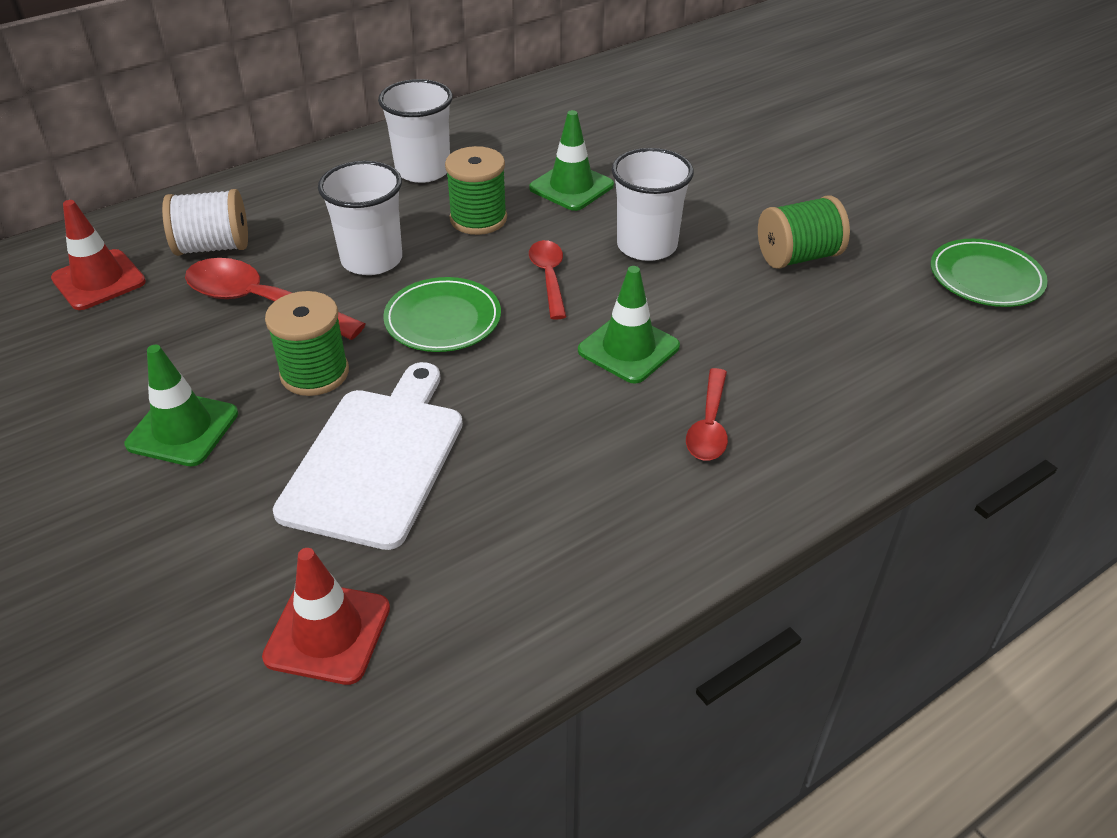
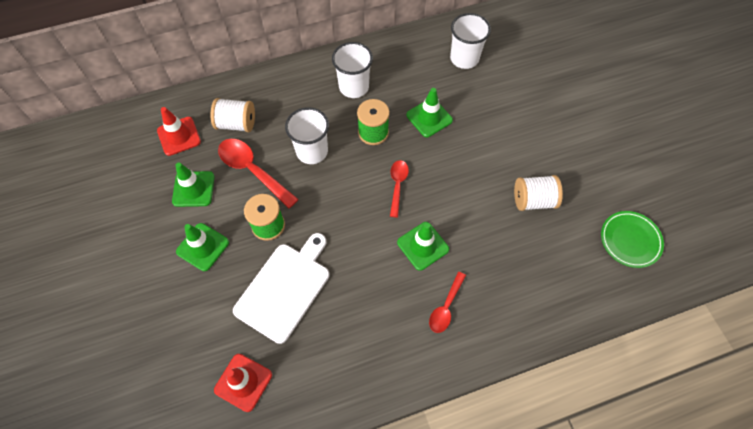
camera: 15 degrees right, 20 degrees up
(144, 348) = (193, 189): none -> green traffic cone
(443, 319) = (337, 203): green plate -> none
(647, 246) = (455, 173): white cup -> white cup (464, 58)
(797, 257) = (533, 200): green spool -> white spool

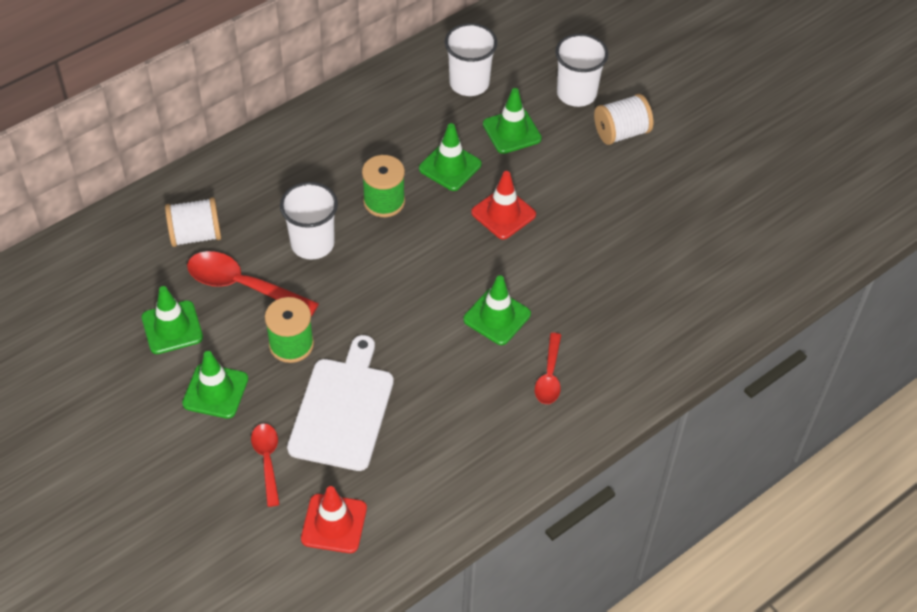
camera: 20 degrees left, 10 degrees down
(179, 136) = (122, 269): red traffic cone -> red traffic cone (503, 213)
(354, 87) = (336, 152): white cup -> white cup (576, 93)
(397, 185) = (439, 256): red spoon -> red spoon (267, 460)
(482, 102) = (512, 131): none -> green traffic cone
(533, 200) = (613, 231): white spool -> white spool (621, 132)
(630, 240) = (741, 246): green plate -> none

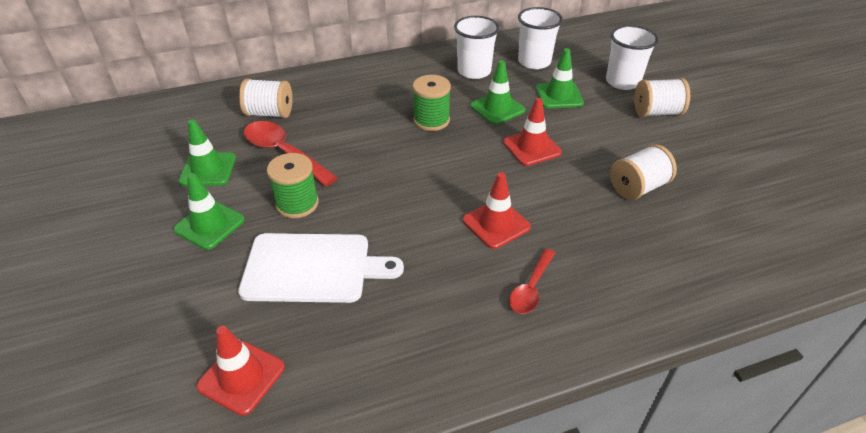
camera: 20 degrees right, 10 degrees down
(267, 460) = (215, 295): red spoon -> none
(312, 244) = (357, 136): white cup -> white cup (474, 71)
(343, 409) = (312, 268): white cutting board -> white cutting board turned 60 degrees clockwise
(497, 317) = (496, 224): green traffic cone -> red traffic cone
(620, 239) = (637, 187): none -> white spool

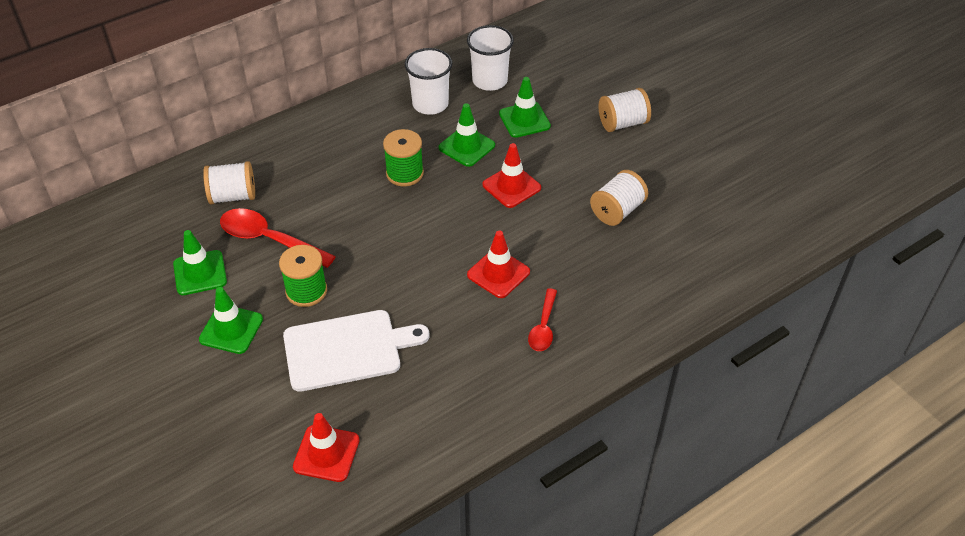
camera: 15 degrees left, 5 degrees up
(622, 82) = (584, 91): white cup -> none

